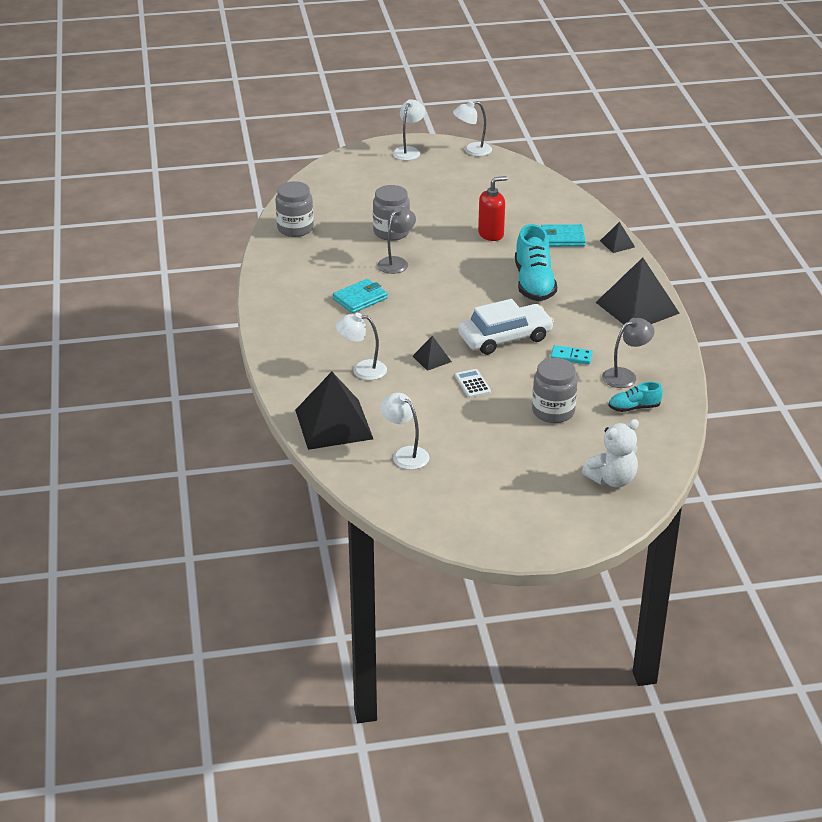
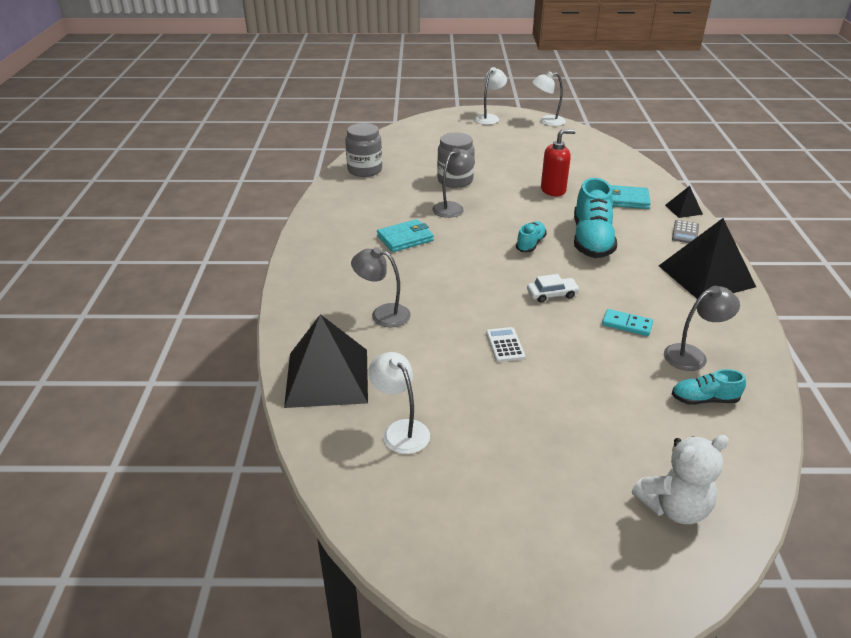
camera: 10 degrees right, 0 degrees up
(362, 370) = (382, 314): white lamp -> grey lamp
(431, 359) = (464, 310): black pyramid -> none
(478, 292) = (530, 244): none -> turquoise shoe
(505, 337) = (552, 294): white car -> white car, size x0.48
(553, 411) = (599, 392): grey jar -> none
(619, 267) = (685, 232): none -> grey calculator

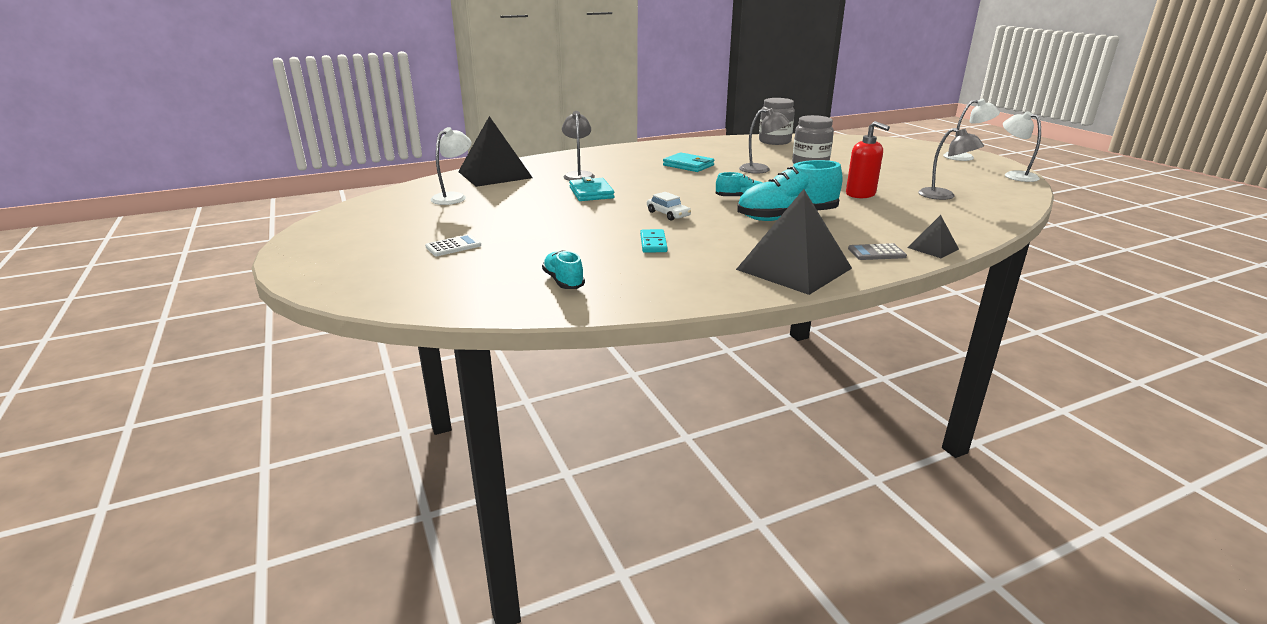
camera: 65 degrees right, 10 degrees down
(505, 345) = (576, 209): white calculator -> white calculator (453, 246)
(626, 200) = (901, 222): turquoise wallet -> turquoise wallet (591, 193)
(674, 507) = (411, 279): white teddy bear -> none
(692, 355) = (631, 272): grey lamp -> grey lamp (943, 196)

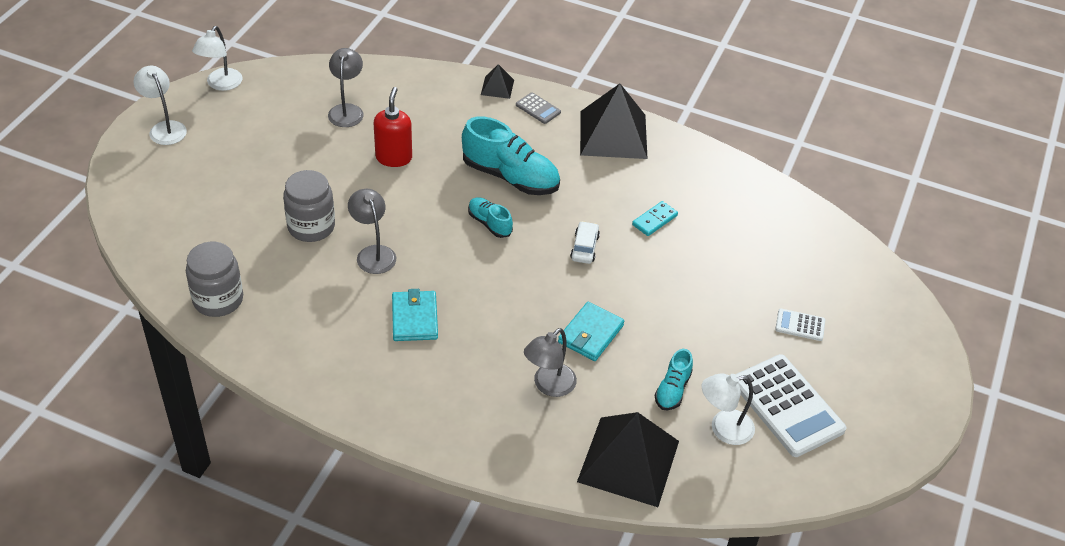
camera: 135 degrees left, 20 degrees up
(420, 216) = (787, 406): none -> white calculator
(563, 281) = (766, 225): turquoise shoe -> turquoise shoe (672, 390)

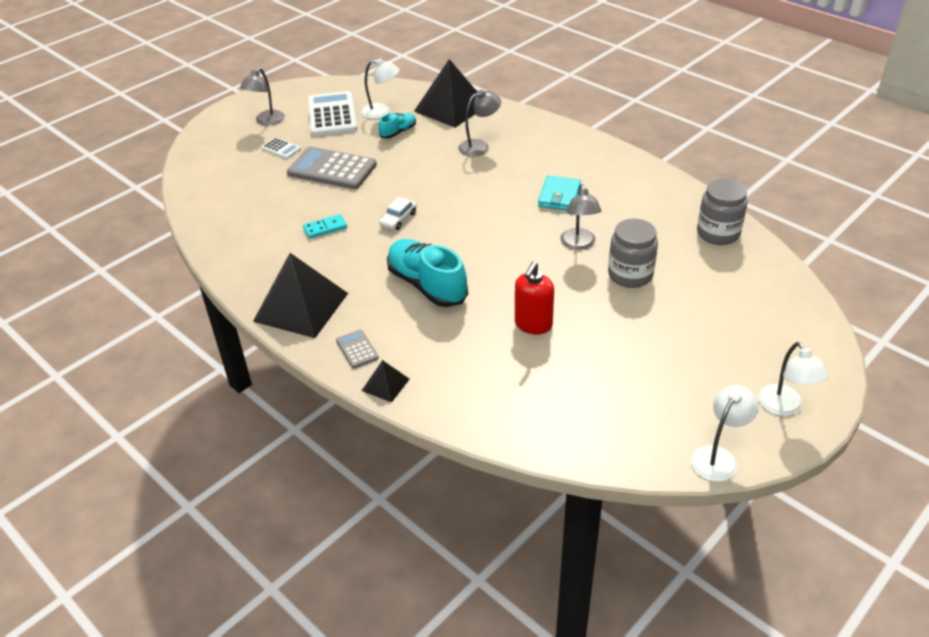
camera: 155 degrees left, 5 degrees down
(347, 110) = (568, 389): grey lamp -> grey lamp (266, 121)
(489, 223) = (468, 250): turquoise shoe -> none
(590, 334) = (432, 167): turquoise wallet -> none
(710, 304) = (332, 169): none -> grey calculator

